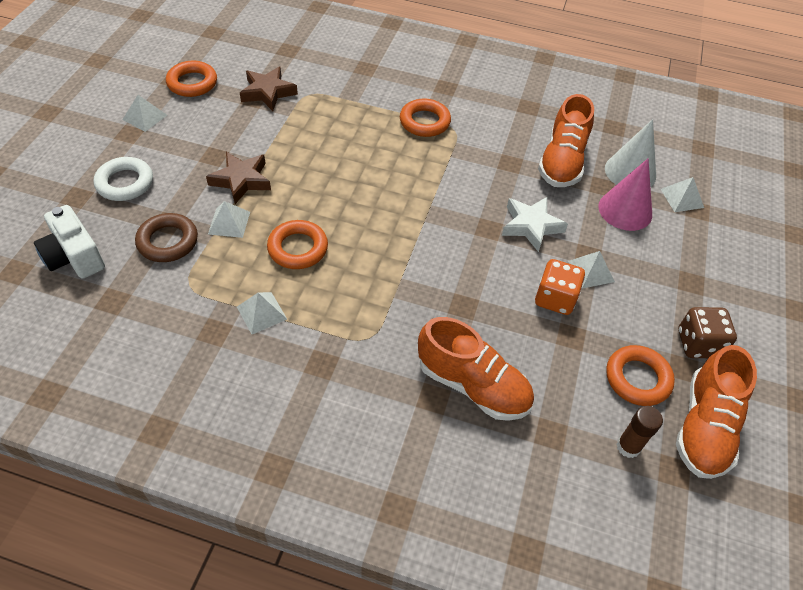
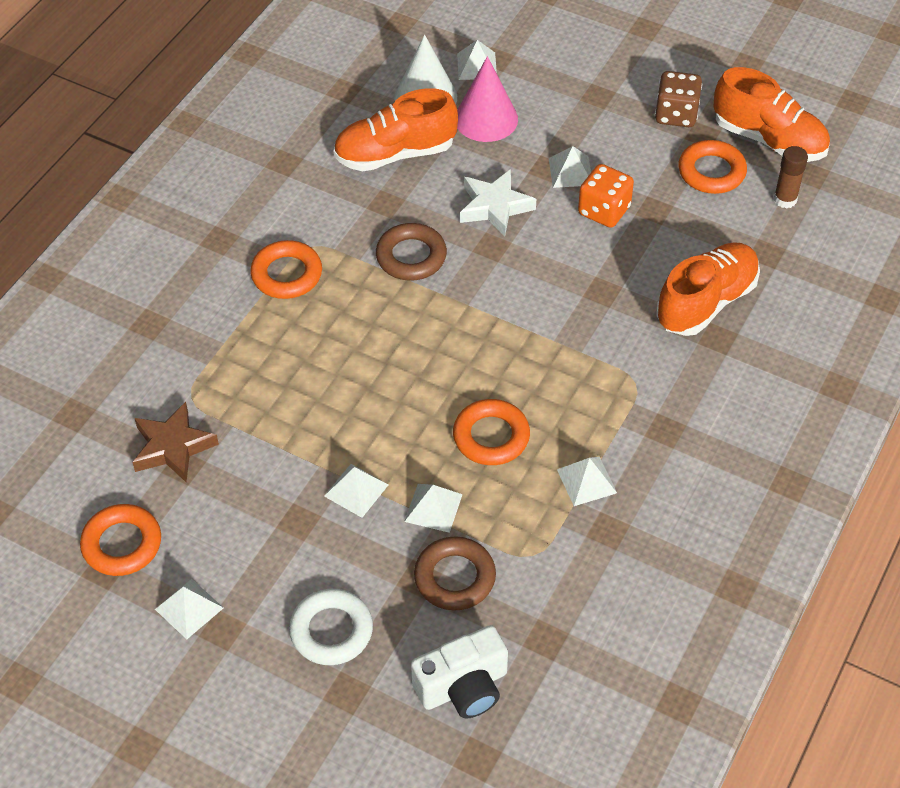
camera: 75 degrees left, 0 degrees up
(241, 180) = (356, 490): brown star -> white pyramid
(462, 183) = (411, 256): none -> brown ring
(562, 162) = (395, 154): orange shoe -> orange shoe turned 135 degrees clockwise

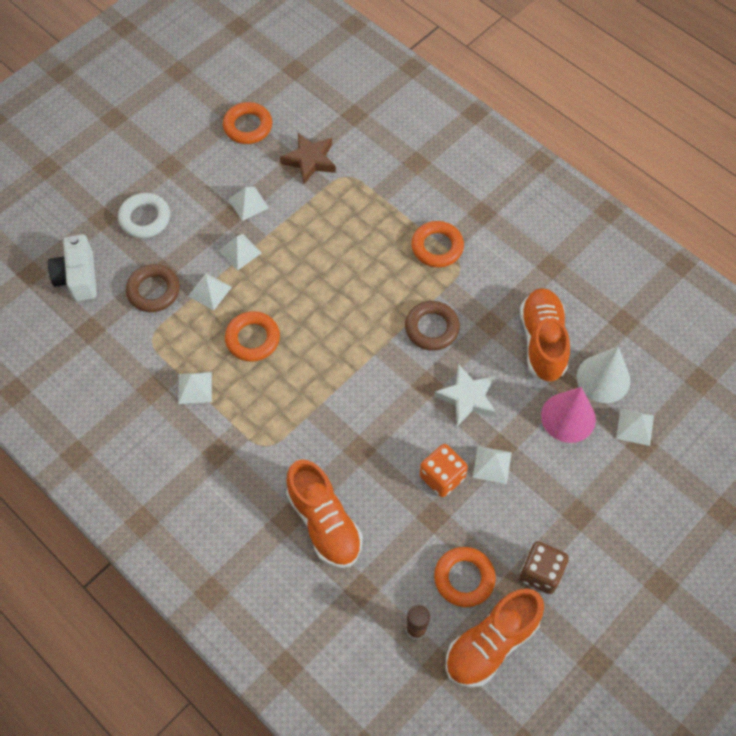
camera: 105 degrees right, 10 degrees up
(189, 608) = (190, 152): white pyramid -> white pyramid (248, 203)

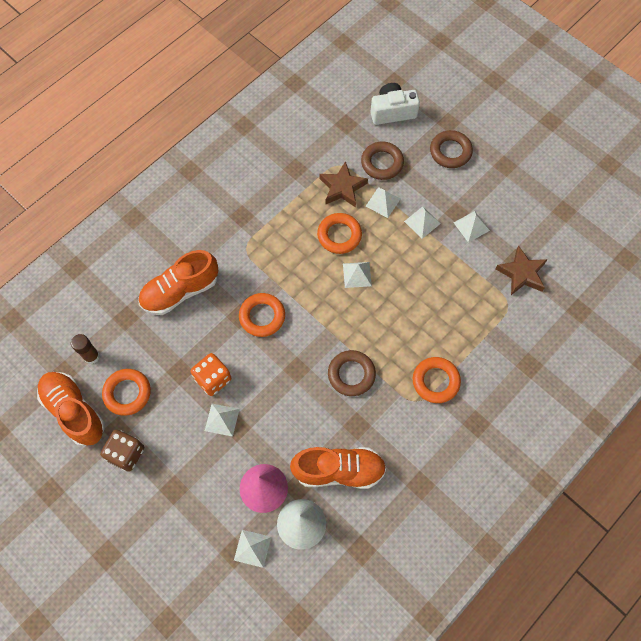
camera: 90 degrees right, 5 degrees up
(145, 218) = (450, 152): white ring -> brown ring
(185, 335) = (342, 188): none -> brown star
(195, 388) = (296, 197): white pyramid -> white pyramid (357, 274)
(248, 126) = (554, 222): orange ring -> orange ring (262, 316)
(467, 398) = (284, 402): white star -> none

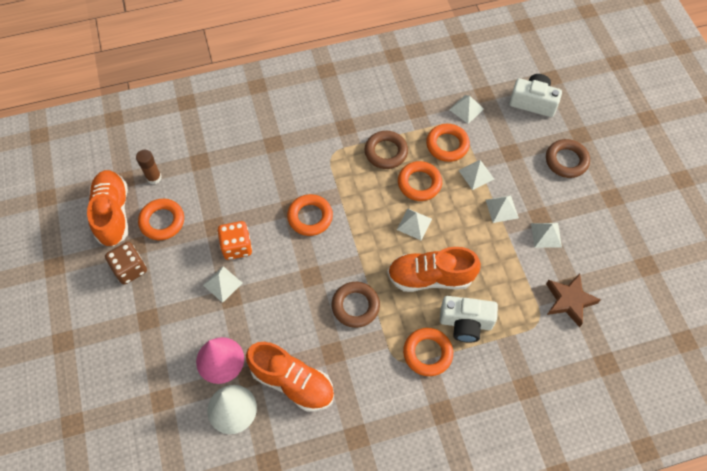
camera: 30 degrees right, 5 degrees down
(180, 291) = (256, 162): orange shoe -> orange shoe (430, 277)
(252, 548) = (178, 405): white pyramid -> white pyramid (466, 109)
(342, 188) = (447, 145): brown star -> orange ring
(382, 163) = (496, 141): brown ring -> brown ring (386, 152)
(451, 338) = (465, 323): none -> white camera

